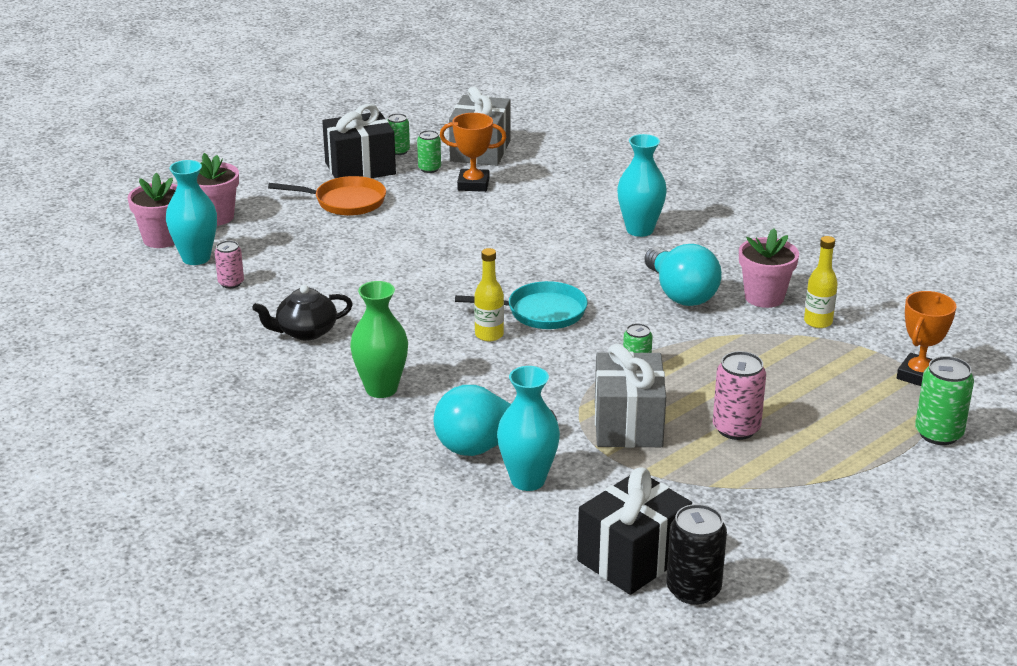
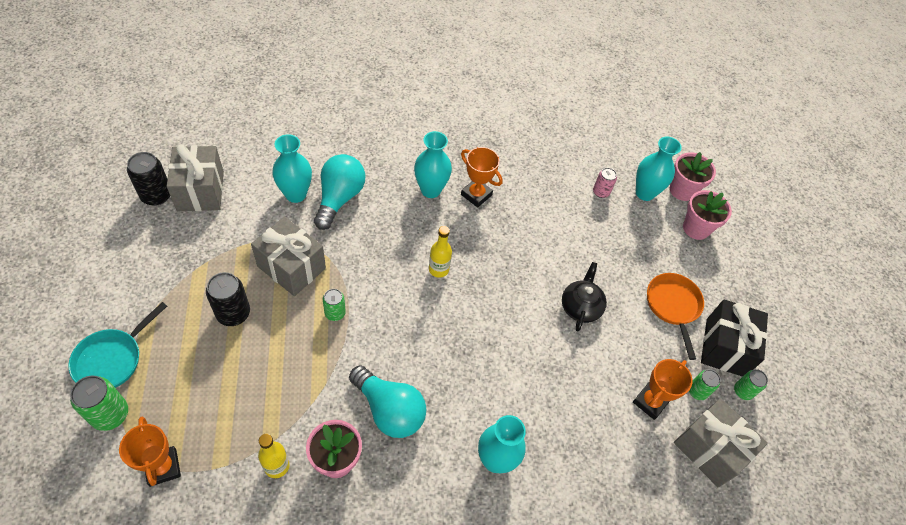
camera: 120 degrees right, 25 degrees up
(305, 332) = (517, 193): black teapot -> black teapot (580, 307)
(345, 202) = (673, 306): orange pan -> orange pan turned 135 degrees clockwise
(346, 356) = (476, 195): none -> orange trophy
(381, 389) = (430, 190): green vase -> turquoise vase
(541, 312) = (439, 312): turquoise pan -> turquoise pan (112, 359)
(632, 558) = (200, 191): black gift -> grey gift
(680, 293) = (389, 410): turquoise light bulb -> turquoise light bulb turned 150 degrees counterclockwise
(736, 428) = (233, 313): pink can -> black can

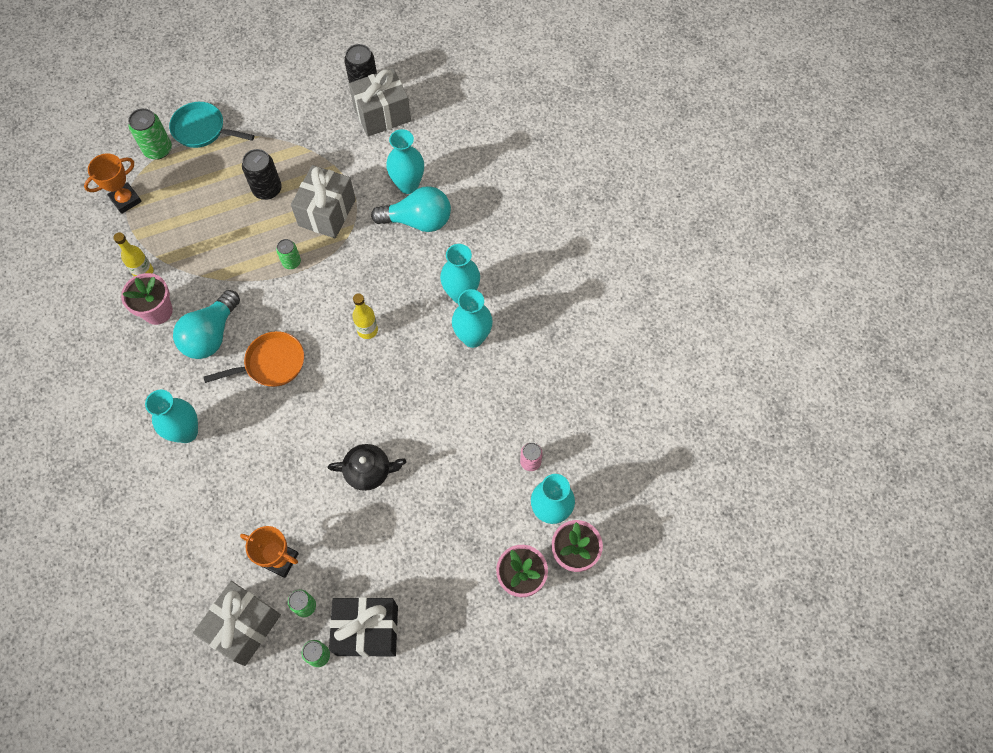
camera: 80 degrees right, 10 degrees up
(476, 195) = (473, 337): orange trophy -> turquoise vase
(673, 306) = (402, 567): orange pan -> orange pan (271, 363)

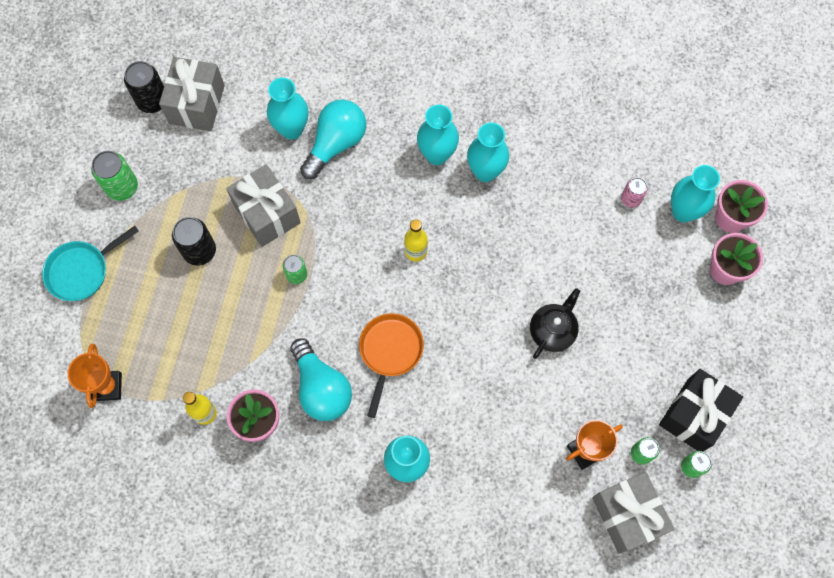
camera: 55 degrees left, 5 degrees up
(158, 149) = (71, 325): green can -> green can (122, 187)

